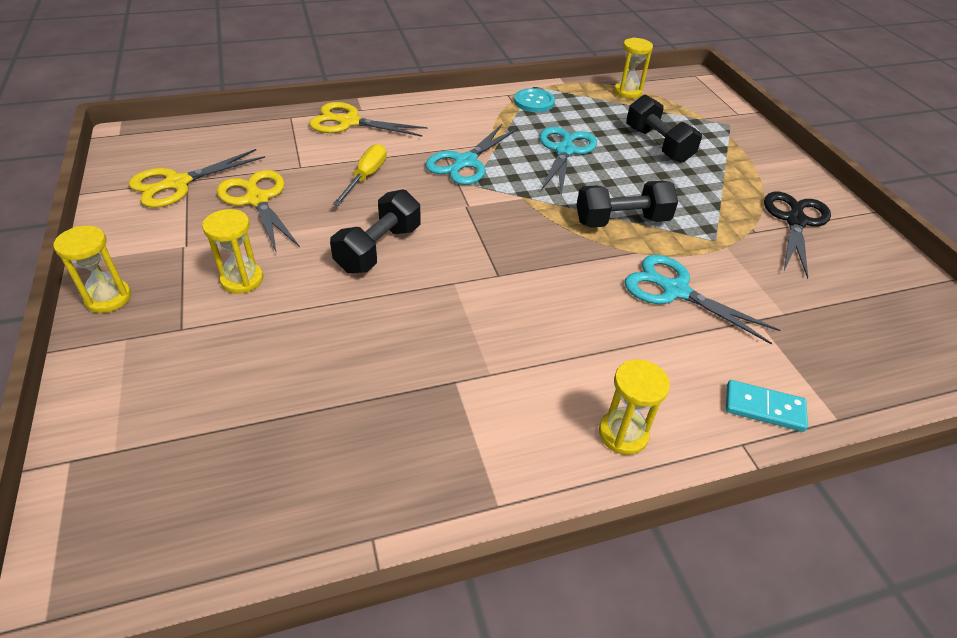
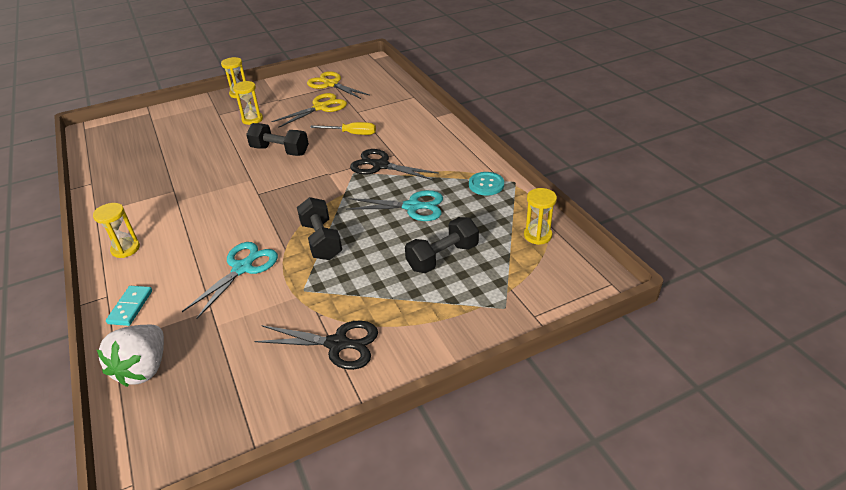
camera: 85 degrees right, 5 degrees down
(349, 122) = (416, 116): yellow scissors -> none
(465, 162) = (380, 165): turquoise scissors -> black scissors
(872, 379) = (144, 368): none -> white strawberry

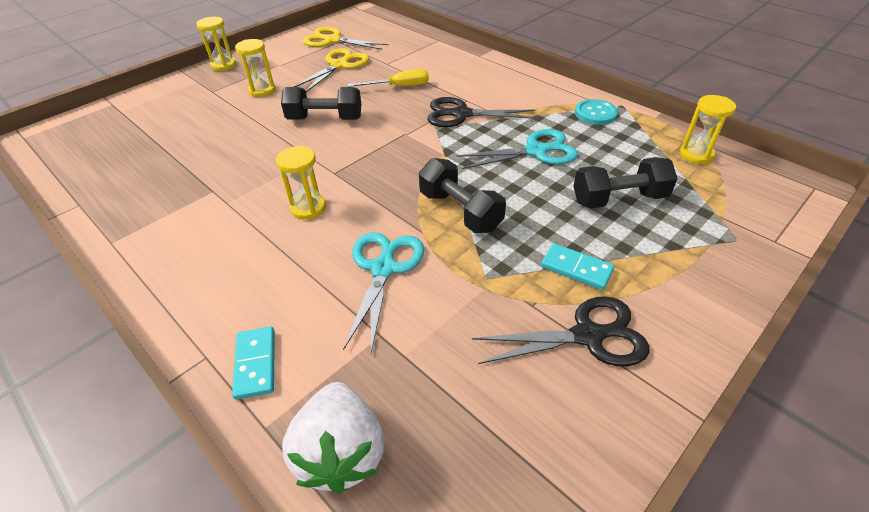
camera: 20 degrees left, 5 degrees up
(125, 249) = (192, 282): yellow hourglass -> yellow hourglass (308, 208)
(368, 299) = (576, 268): none -> turquoise domino
(442, 257) = (619, 199): black dumbbell -> black dumbbell turned 45 degrees clockwise

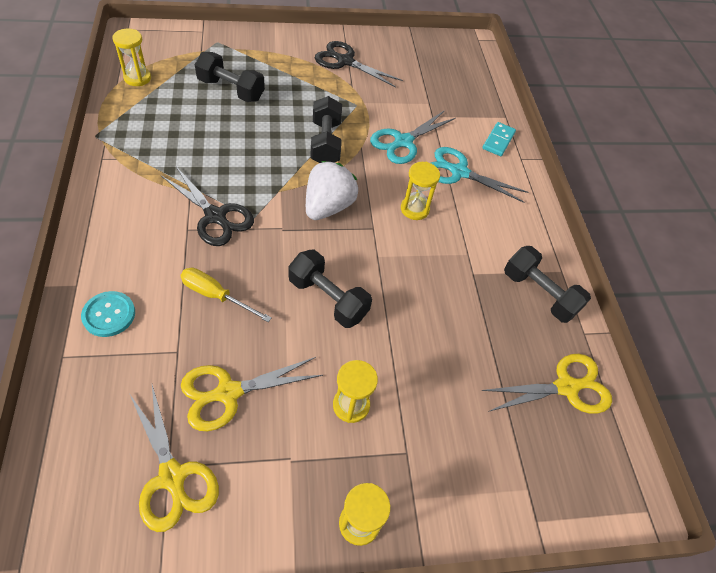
camera: 150 degrees left, 10 degrees up
(95, 164) = (566, 387): none -> yellow scissors
(135, 210) = (539, 293): none -> black dumbbell
(341, 452) = (480, 92): white strawberry -> white strawberry (328, 207)
(536, 151) = (220, 146): turquoise scissors -> turquoise scissors (458, 172)
(576, 268) = (310, 81): turquoise domino -> none
(595, 113) = (126, 143): turquoise button -> turquoise button (109, 315)

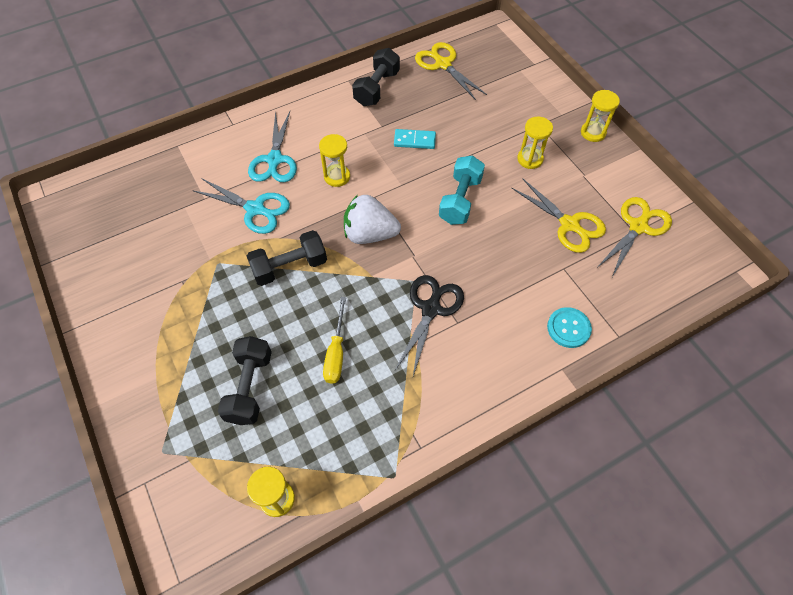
camera: 105 degrees left, 5 degrees up
(216, 296) = (505, 268): yellow screwdriver -> yellow screwdriver (336, 352)
(328, 299) = (460, 200): black dumbbell -> turquoise dumbbell
(345, 61) = (143, 301): black scissors -> none
(498, 141) = (216, 143): turquoise domino -> turquoise domino (414, 141)

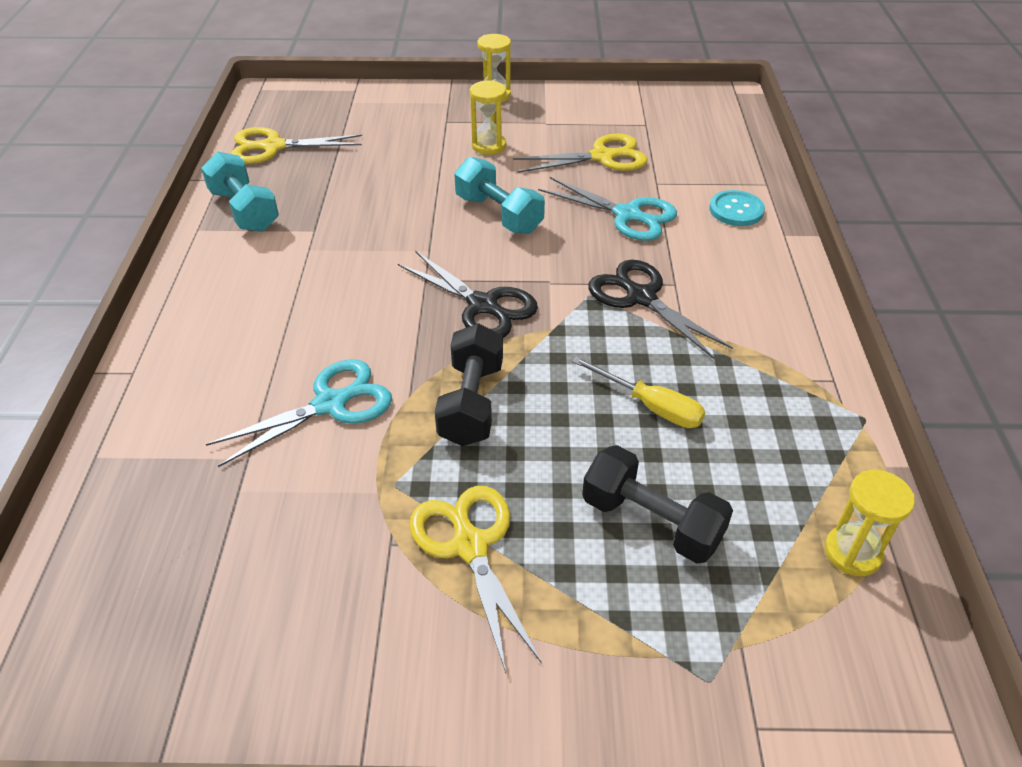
camera: 60 degrees left, 15 degrees down
(274, 160) = (259, 351): turquoise scissors -> turquoise scissors (628, 215)
(337, 176) = (357, 300): yellow hourglass -> none
(370, 234) = (483, 306): white strawberry -> black scissors
(376, 88) = (244, 210): black dumbbell -> turquoise dumbbell
(414, 141) = (370, 213): turquoise domino -> none
(638, 226) = (641, 119): yellow scissors -> yellow scissors (470, 545)

